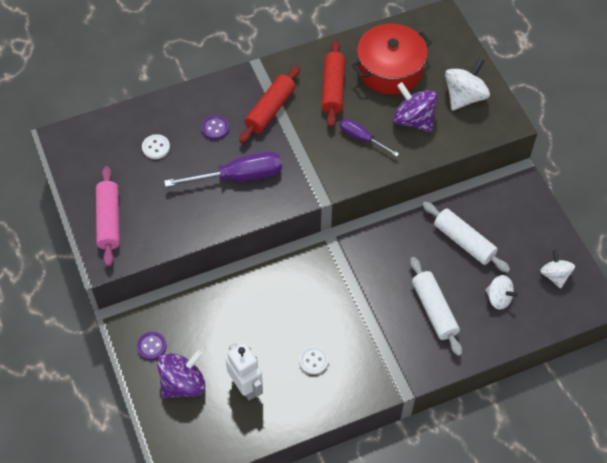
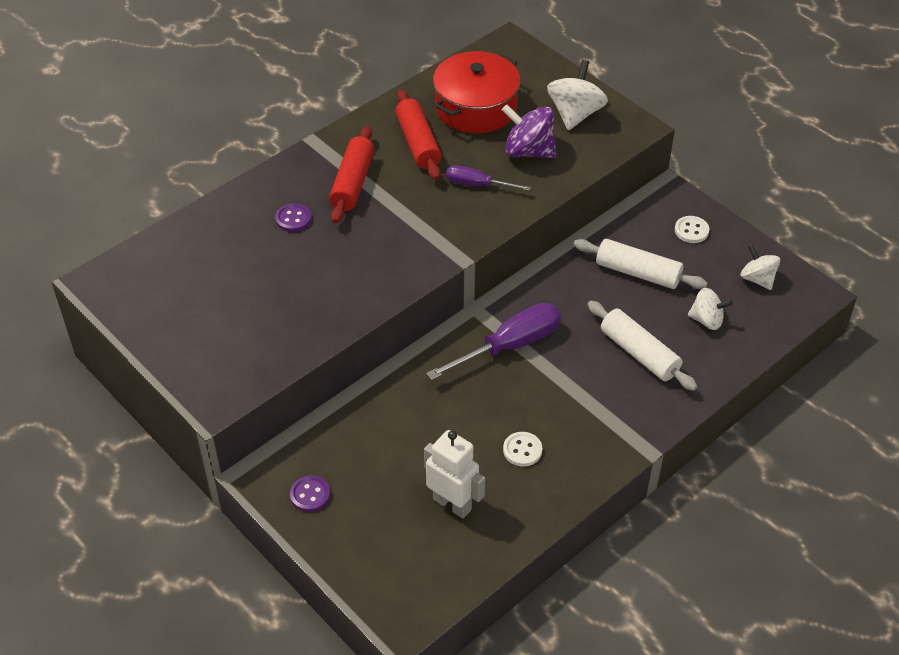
camera: 20 degrees left, 10 degrees down
(109, 220) = (202, 354): pink rolling pin -> none
(156, 147) = (227, 258): white button -> white button (691, 230)
(183, 383) = (370, 525): purple spinning top -> none
(239, 176) = (347, 262): purple screwdriver -> purple screwdriver (509, 346)

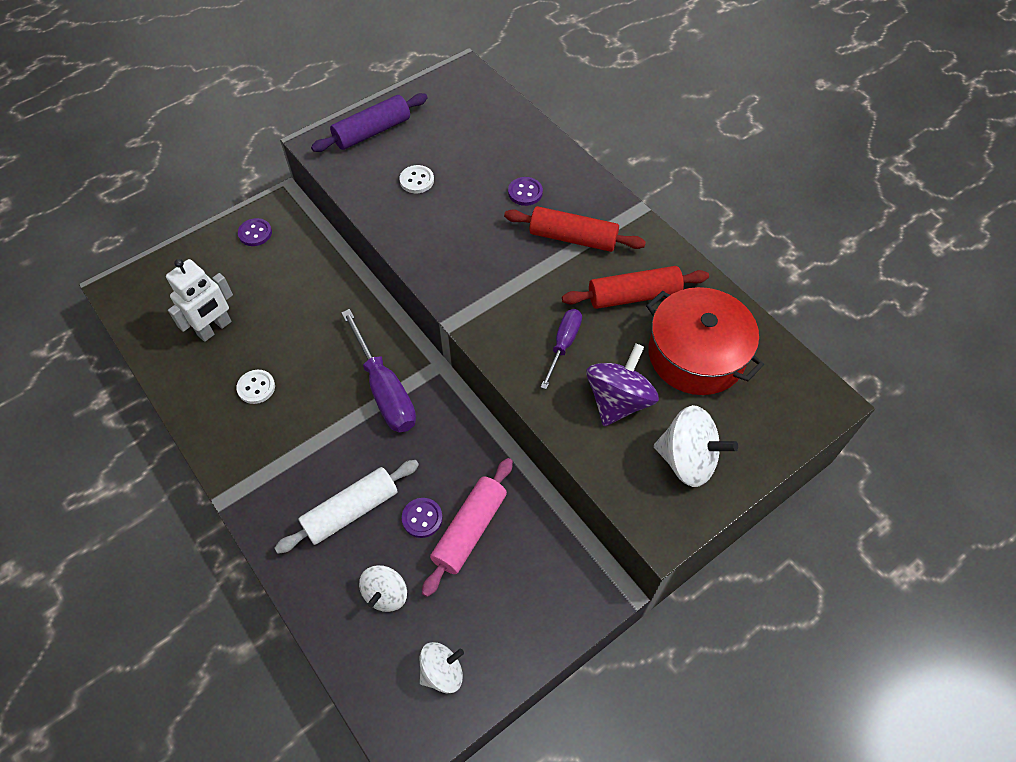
camera: 95 degrees right, 10 degrees up
(198, 352) = (372, 132): none -> purple rolling pin
(635, 304) = (422, 518): none -> purple button
(638, 272) = (470, 530): white rolling pin -> pink rolling pin
(691, 230) = (533, 606): white button -> white button (417, 180)

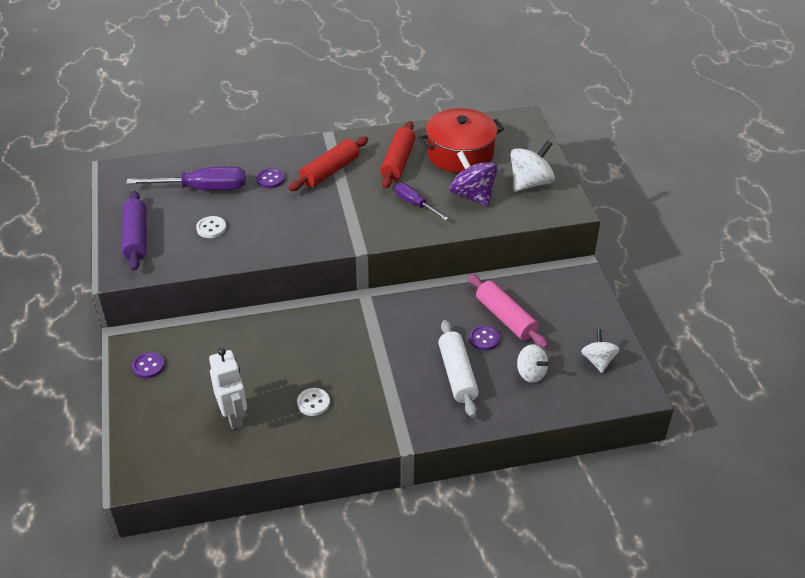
camera: 65 degrees left, 15 degrees down
(385, 390) = (366, 328): purple screwdriver -> purple screwdriver (203, 189)

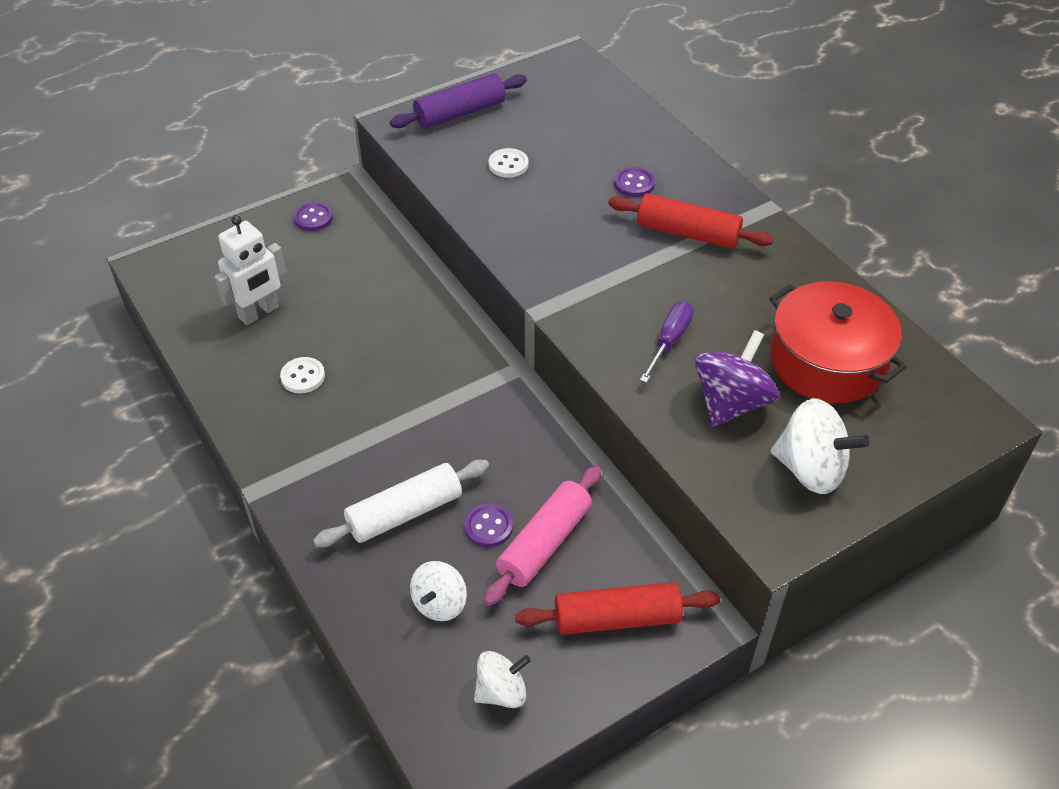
camera: 70 degrees right, 5 degrees up
(203, 189) = (579, 134): purple screwdriver -> none
(398, 162) = (756, 296): red rolling pin -> red rolling pin (617, 618)

